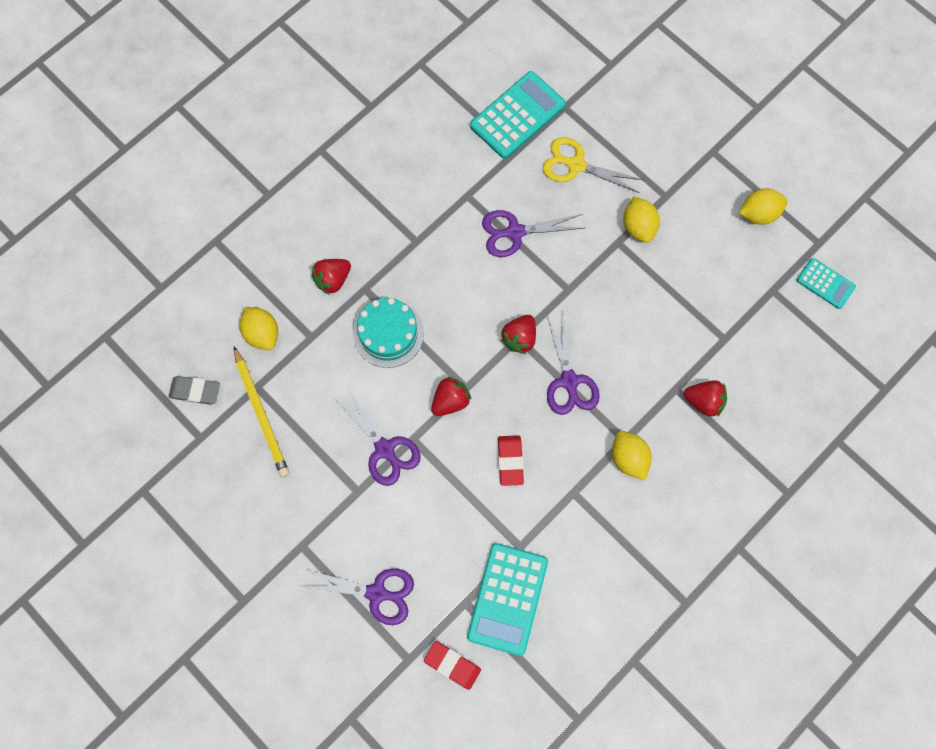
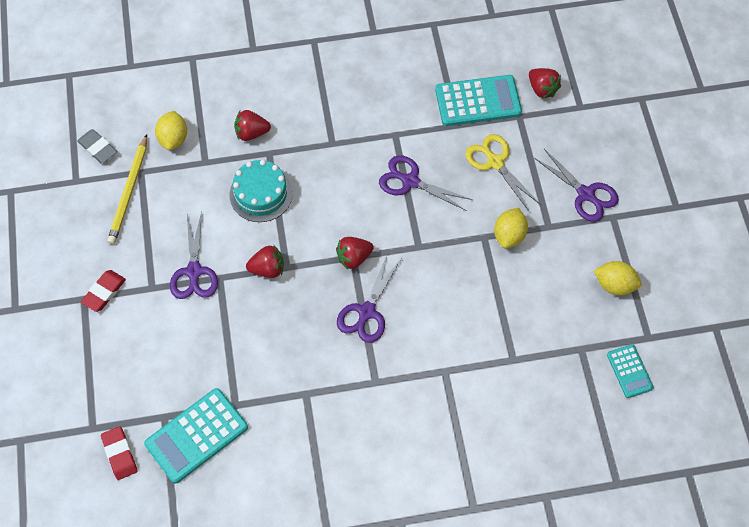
camera: 35 degrees right, 10 degrees down
(376, 593) = (108, 366): purple scissors -> purple scissors (586, 194)
(510, 461) = (277, 339): red eraser -> red eraser (104, 292)
(628, 458) = (367, 397): yellow lemon -> none
(704, 401) = (460, 394): red strawberry -> red strawberry (542, 89)

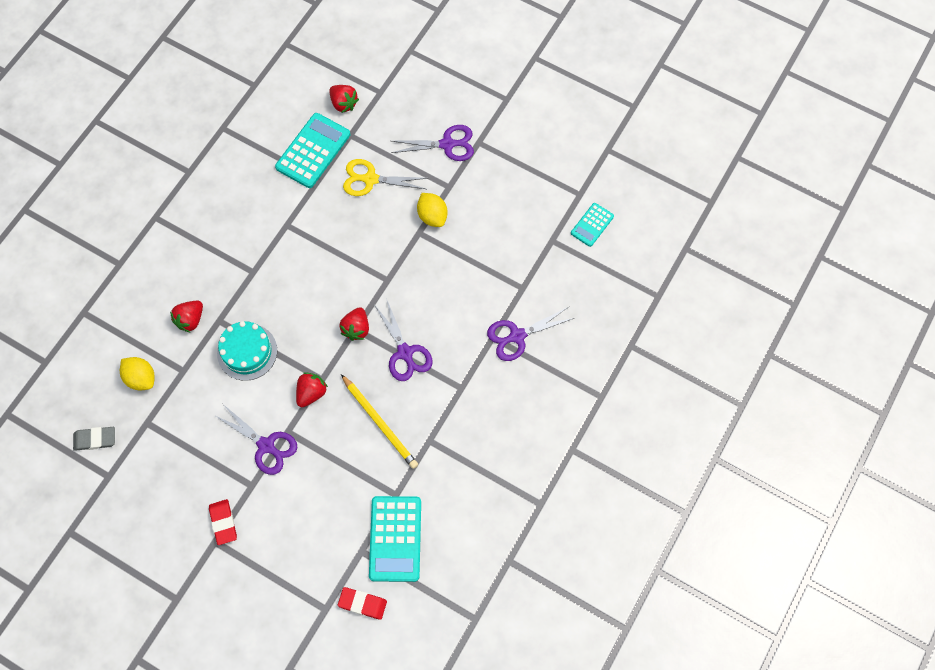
camera: 50 degrees left, 5 degrees up
(129, 192) = (156, 443): yellow pencil -> yellow pencil (380, 423)
(410, 181) = (333, 244): purple scissors -> purple scissors (517, 336)
(542, 89) = (343, 103): red strawberry -> red strawberry turned 45 degrees clockwise
(614, 285) = (526, 183): yellow lemon -> none
(629, 371) = (592, 225): turquoise calculator -> turquoise calculator turned 105 degrees clockwise

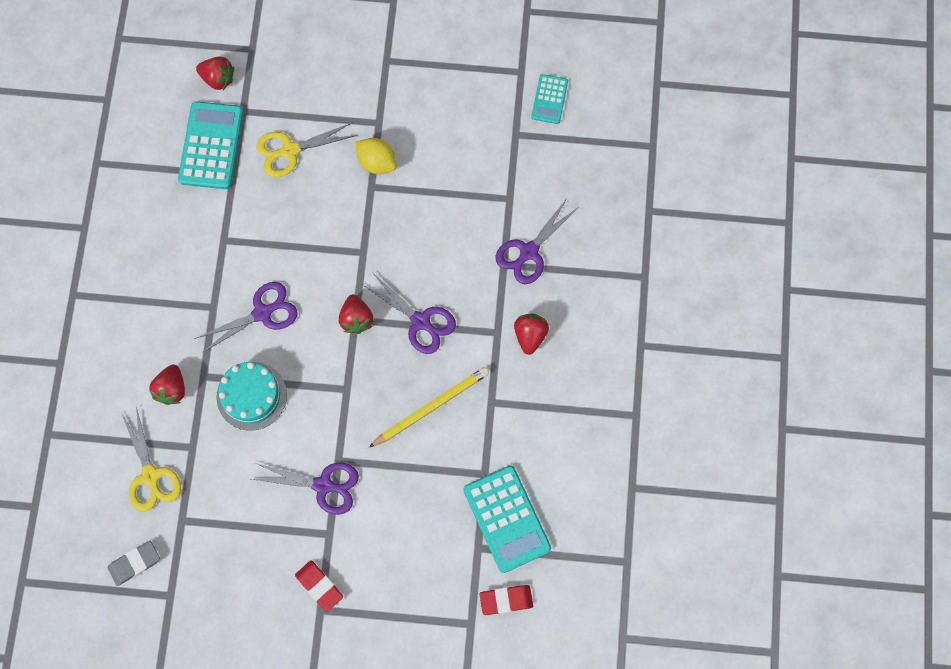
camera: 25 degrees left, 5 degrees up
(141, 378) = (150, 476): yellow lemon -> yellow scissors
(311, 393) = (343, 408): red strawberry -> red strawberry (530, 335)
(380, 423) = (431, 407): yellow pencil -> yellow pencil turned 60 degrees counterclockwise
(447, 144) = (354, 77): purple scissors -> purple scissors (262, 313)

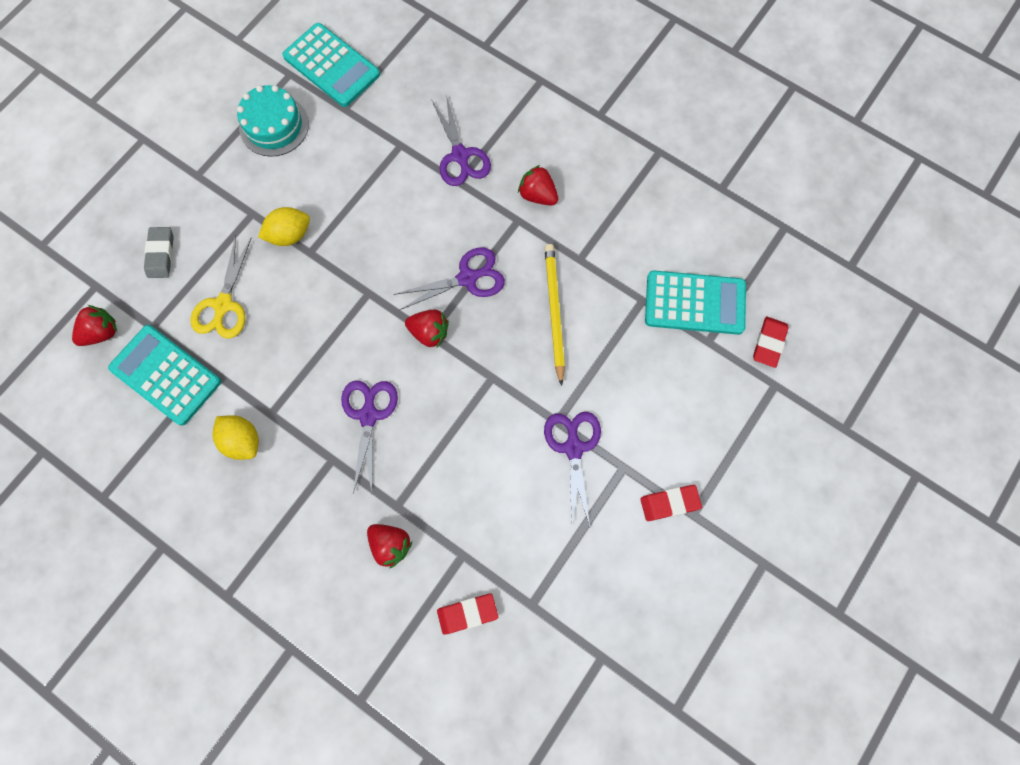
camera: 60 degrees left, 0 degrees up
(135, 563) = (549, 677): grey eraser -> grey eraser (161, 254)
(150, 476) = (467, 613): yellow scissors -> red eraser
(191, 233) = (242, 441): none -> yellow lemon
(251, 396) = (445, 469): turquoise cake -> turquoise cake (274, 126)
(323, 485) = (573, 448): purple scissors -> purple scissors turned 45 degrees counterclockwise
(549, 99) = (331, 66): turquoise calculator -> turquoise calculator, size x1.78

